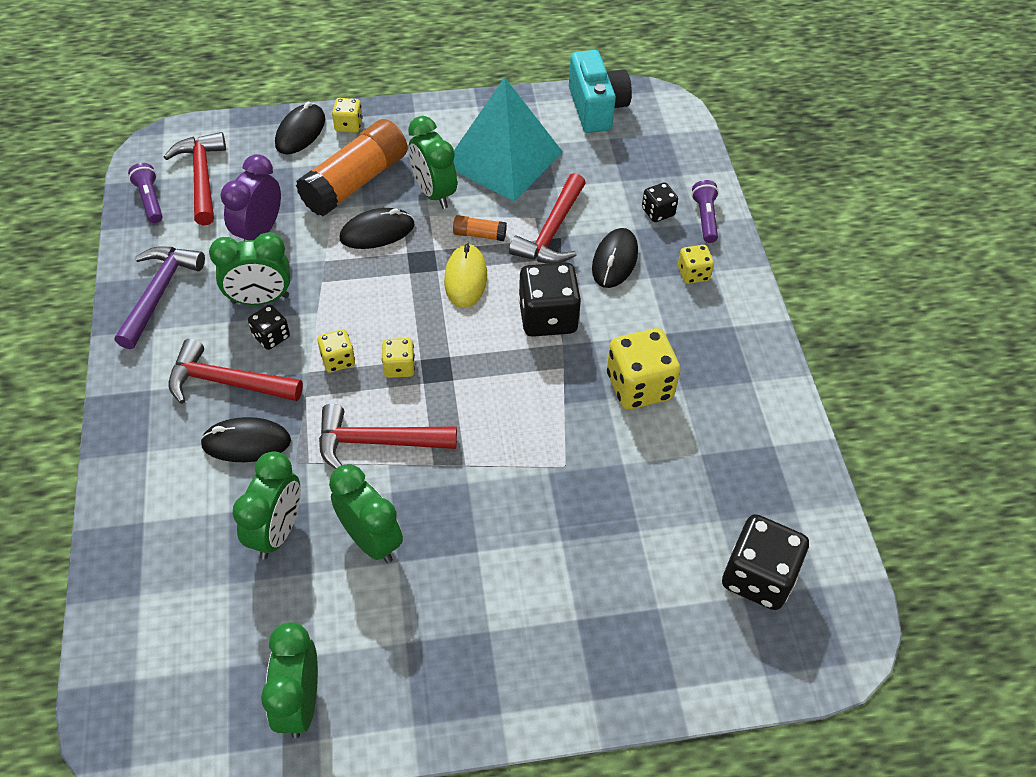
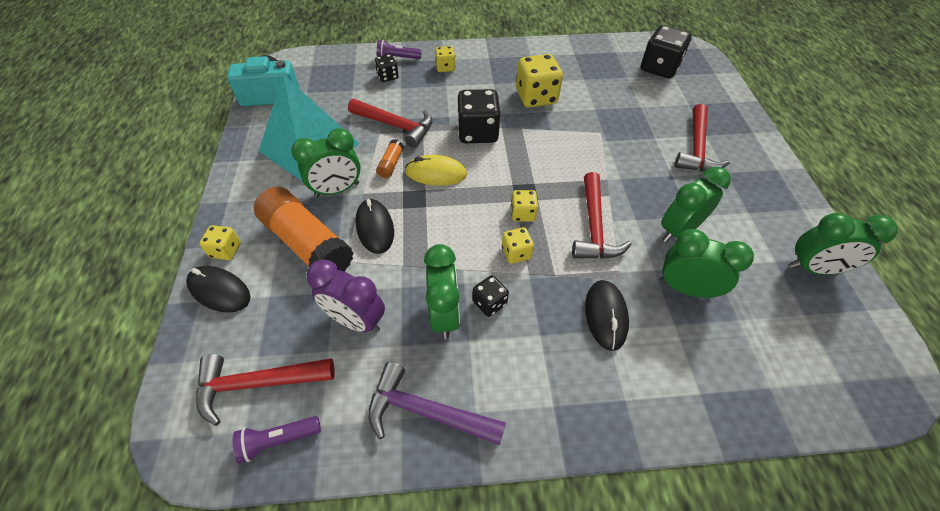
camera: 85 degrees left, 0 degrees up
(227, 382) = (542, 335): red hammer -> red hammer (696, 148)
(614, 260) = (429, 98): black mouse -> none

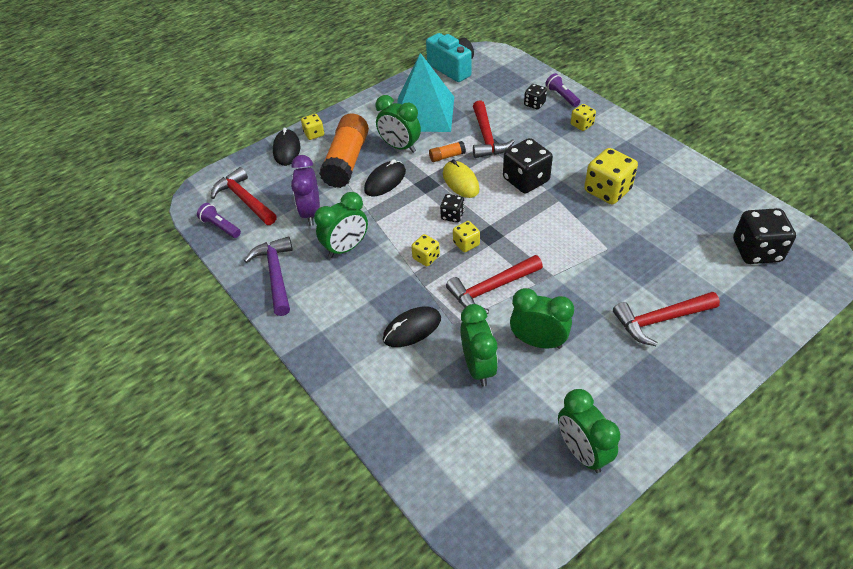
camera: 60 degrees right, 5 degrees down
(489, 303) = (372, 264): black dice -> black dice (452, 215)

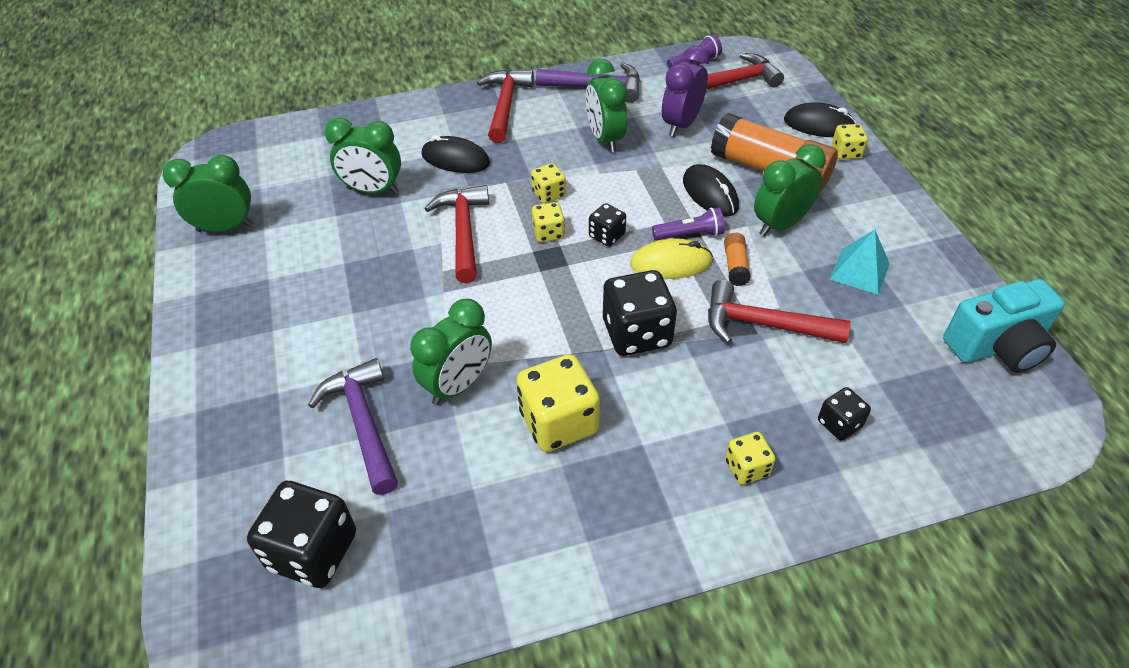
camera: 110 degrees right, 0 degrees up
(311, 213) = (681, 124): purple clock -> purple clock turned 75 degrees counterclockwise
(412, 329) = (455, 159): black mouse -> black mouse turned 60 degrees counterclockwise
(424, 113) = (859, 271): turquoise pyramid -> turquoise pyramid, size x0.49
(538, 342) = (364, 243): green clock -> green clock (458, 385)
(562, 96) = (851, 478): purple flashlight -> purple flashlight (689, 235)
(660, 320) = (302, 363): red hammer -> red hammer (505, 105)
(674, 267) = (364, 423): none -> purple hammer

